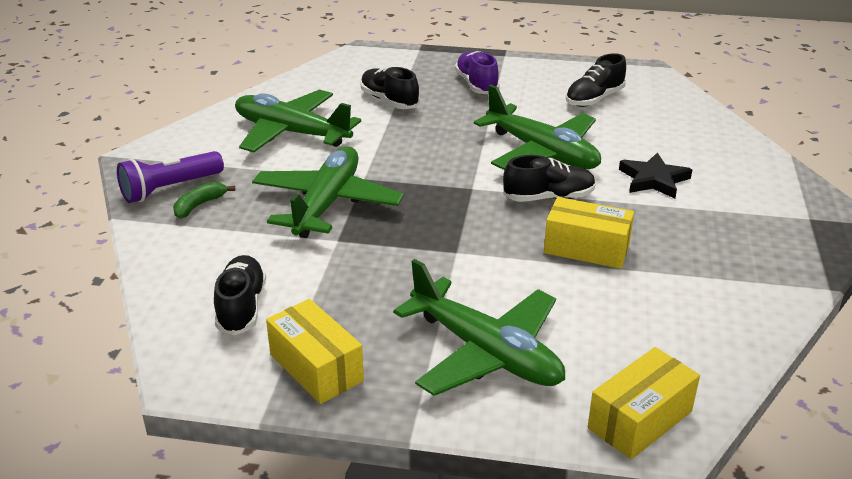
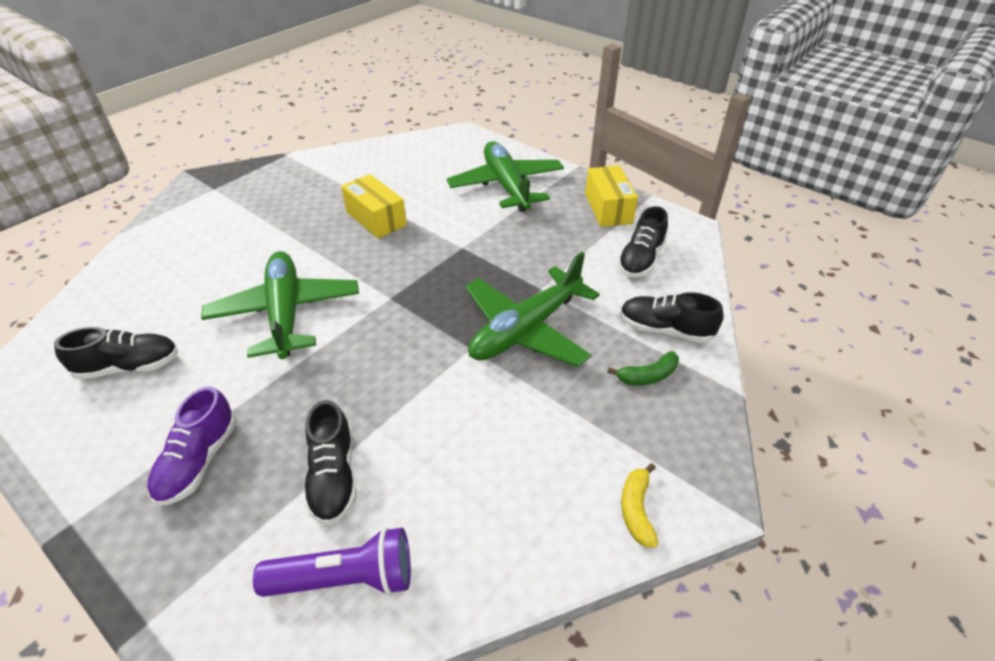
camera: 150 degrees left, 10 degrees up
(170, 189) = (675, 414): purple flashlight -> purple flashlight (345, 578)
(187, 139) = (636, 510): none -> yellow banana
(291, 133) = (498, 461): green plane -> none
(549, 197) = (345, 265): black shoe -> black shoe (665, 330)
(640, 420) = (464, 141): yellow box -> none
(653, 180) = (249, 250): black star -> none

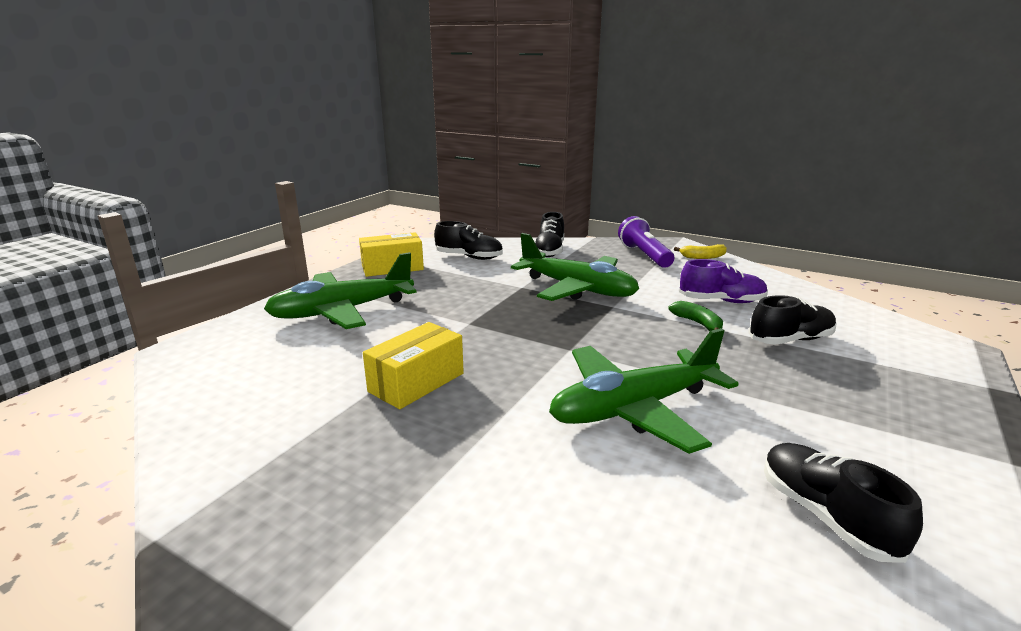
camera: 100 degrees left, 20 degrees down
(198, 461) = (860, 407): purple shoe -> purple shoe (721, 301)
(345, 578) = (849, 323): purple flashlight -> purple flashlight (644, 255)
(648, 376) = (598, 255): green banana -> green banana (698, 323)

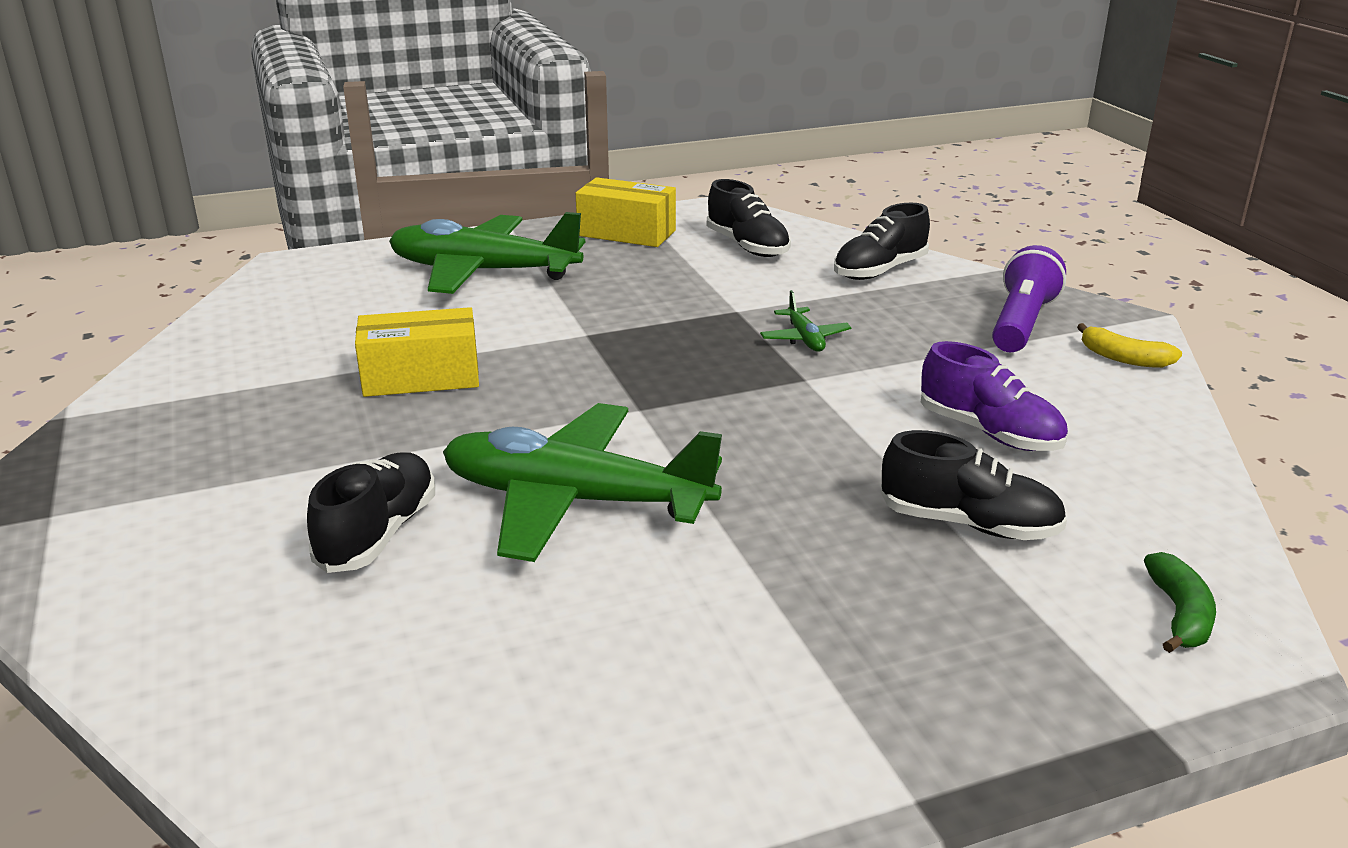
camera: 40 degrees right, 5 degrees up
(577, 289) = (804, 338): green plane -> green plane, size x0.41
(698, 323) = (876, 447): green banana -> green banana (1179, 614)
(825, 516) = (548, 692): black shoe -> black shoe (378, 534)

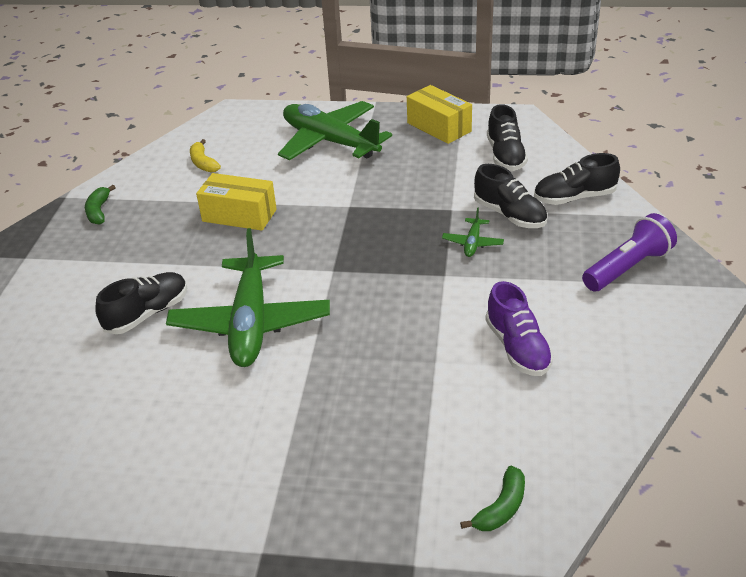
camera: 30 degrees right, 10 degrees up
(153, 421) = (99, 211): none -> green banana
(575, 501) = (251, 323): green plane -> green plane turned 135 degrees counterclockwise
(969, 524) = (441, 407): black shoe -> black shoe (510, 215)
(1124, 358) = (669, 316): yellow banana -> yellow banana (203, 163)

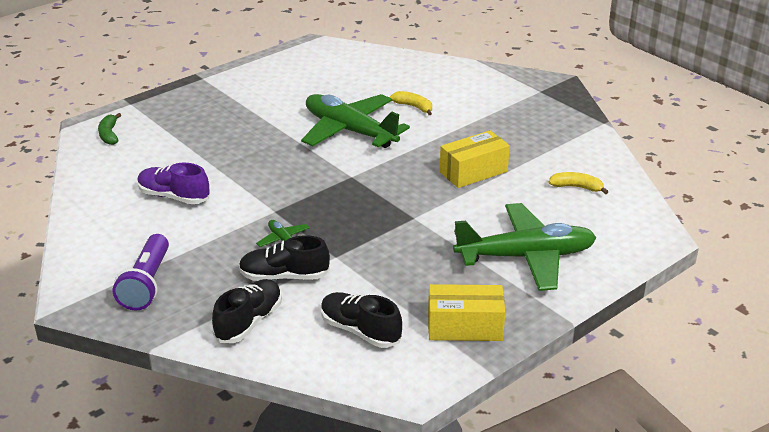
camera: 130 degrees right, 5 degrees down
(99, 211) = (563, 127): green banana -> none
(147, 314) = (413, 107): black shoe -> yellow banana

